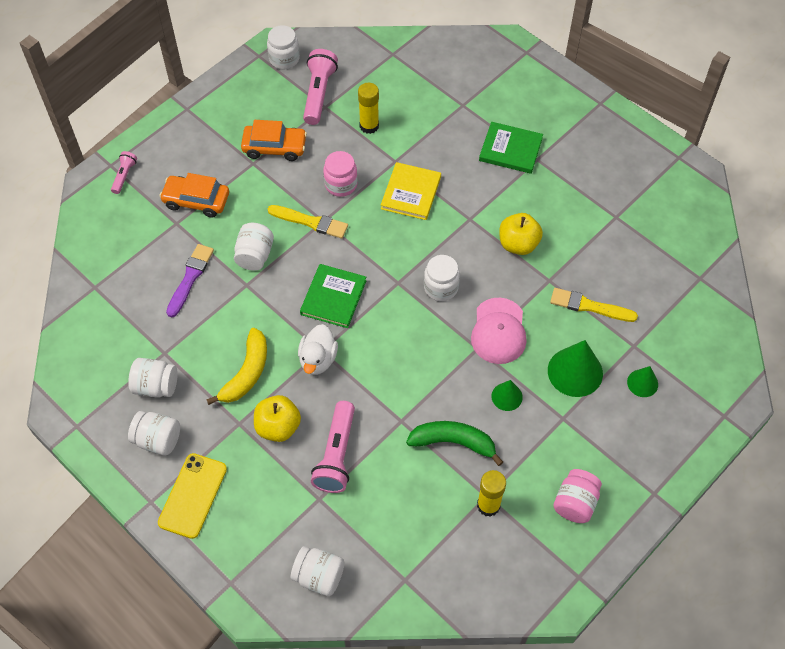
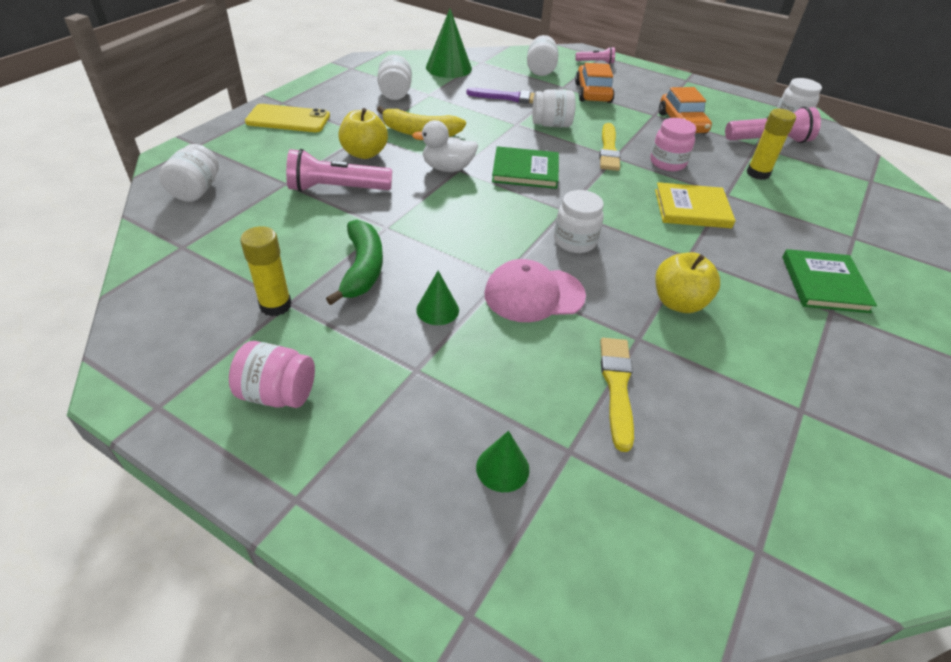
camera: 75 degrees right, 15 degrees down
(158, 440) = (342, 99): white jar -> white jar (540, 70)
(575, 372) = (497, 378): green cone -> green cone (448, 68)

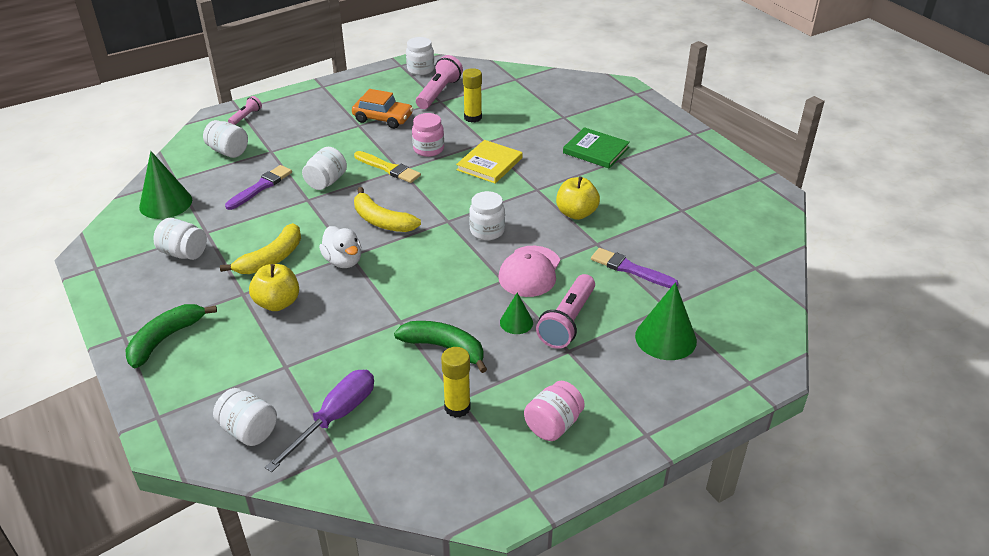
camera: 60 degrees left, 5 degrees down
(229, 231) = (335, 418): none -> purple screwdriver
(288, 119) = (165, 339): yellow phone -> green banana
(337, 189) = (322, 335): pink flashlight -> pink flashlight (568, 321)
(447, 168) = (343, 261): white duck -> white duck turned 60 degrees counterclockwise
(502, 468) = (665, 338): green cone -> green cone, size x1.79
(525, 170) = (381, 221): green book -> yellow banana
(592, 93) = (296, 140): orange car -> none
(617, 387) = (631, 269): yellow brush -> purple brush

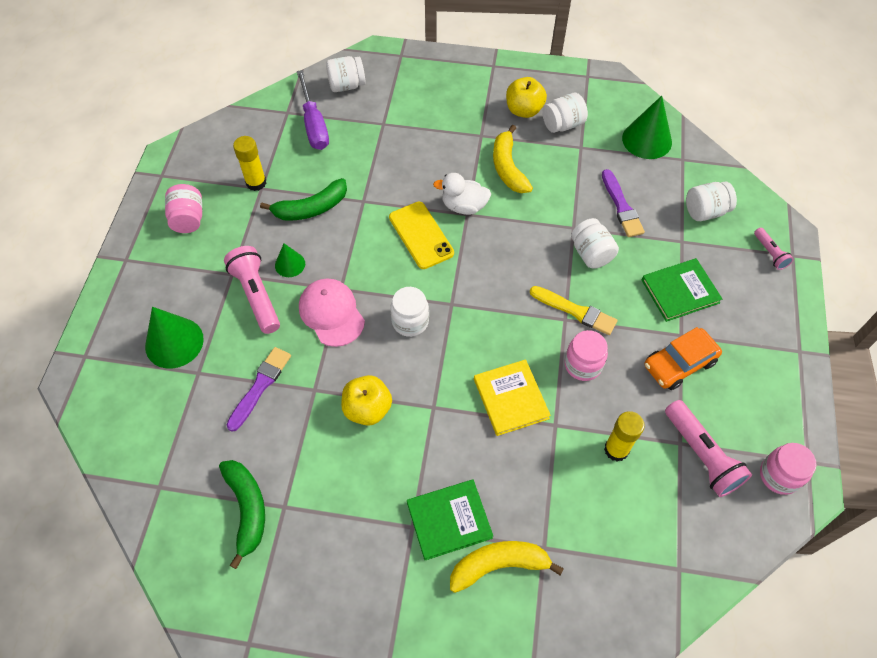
camera: 130 degrees right, 20 degrees up
(165, 339) = (470, 82): green banana -> green banana (247, 509)
(277, 303) = (451, 148): yellow apple -> yellow apple (524, 110)
(321, 137) = (680, 291): none -> green book
(381, 221) = (494, 259): yellow banana -> yellow banana (499, 565)
(388, 168) = (575, 311): yellow brush -> yellow brush turned 135 degrees counterclockwise
(400, 268) = (421, 235): none -> yellow phone
(420, 70) = (779, 475): white jar -> pink jar
(631, 269) = (260, 386): purple brush -> purple brush turned 45 degrees counterclockwise

